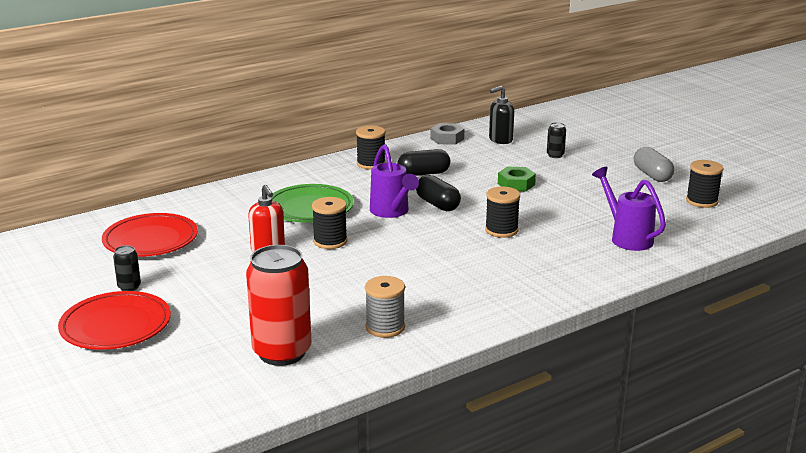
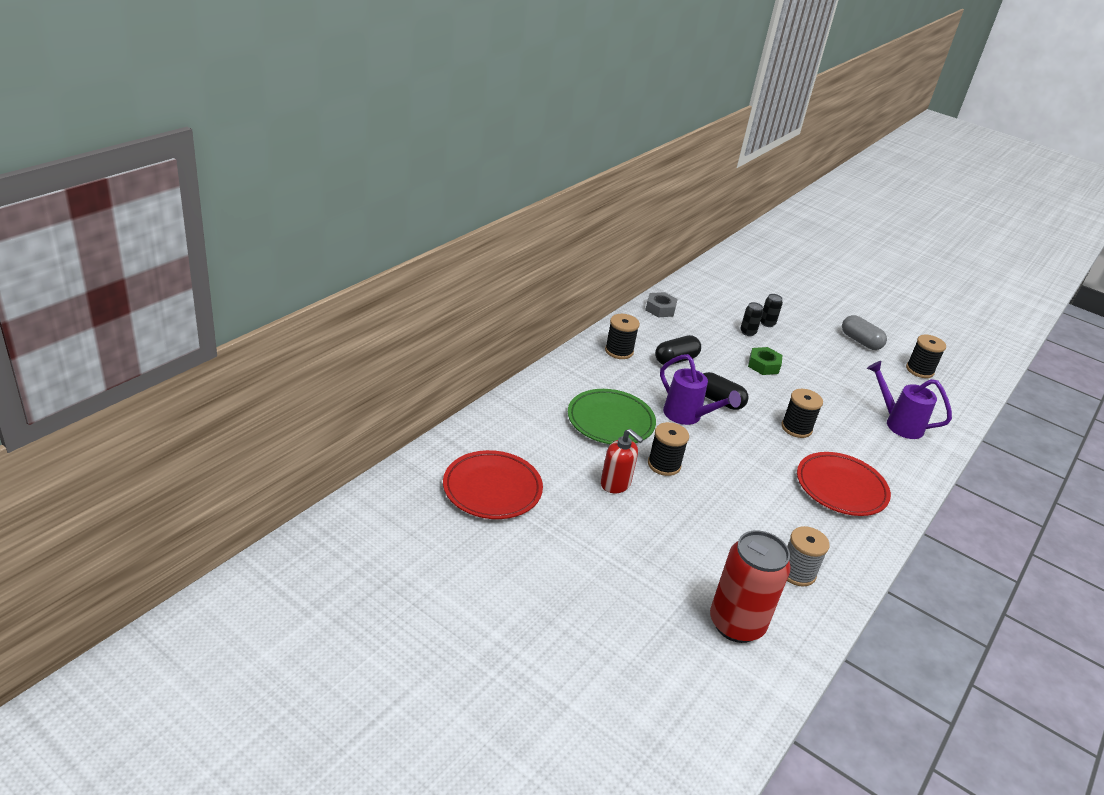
camera: 25 degrees left, 10 degrees up
(116, 326) = (556, 620): red plate -> red plate (841, 488)
(129, 287) = (524, 561): black can -> black can (748, 332)
(500, 140) = (707, 307): black soap dispenser -> none

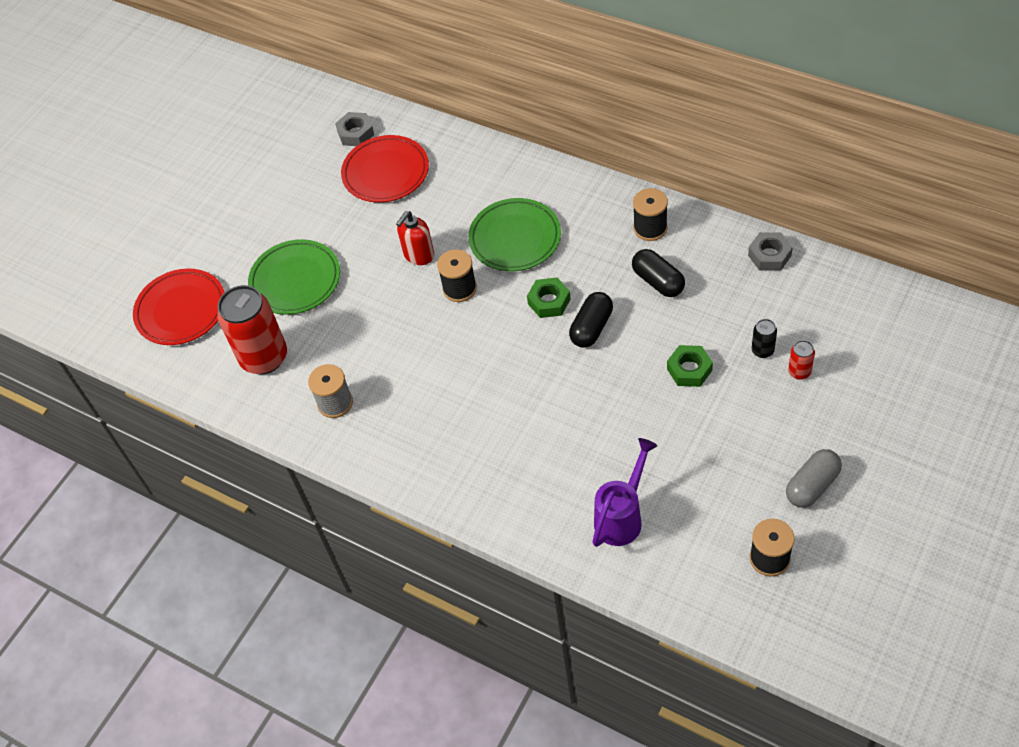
camera: 95 degrees right, 20 degrees up
(420, 503) = (356, 133): none -> grey nut
(629, 583) = (295, 280): none -> green plate
(688, 416) = (549, 301): purple watering can -> green nut
(767, 323) = (799, 372): black can -> red can
(796, 428) = (568, 404): black spool -> none
(841, 488) = (472, 446): red plate -> red plate (181, 310)

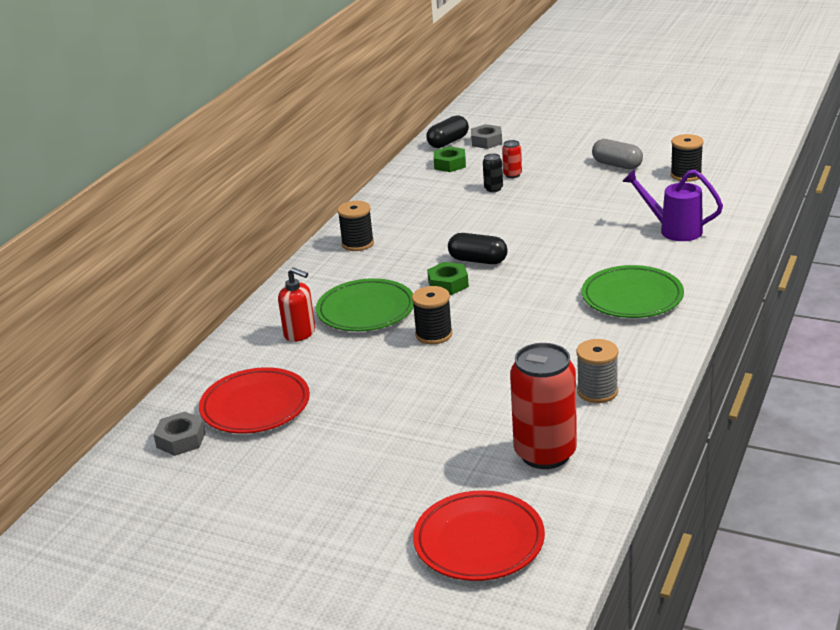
camera: 100 degrees left, 25 degrees down
(295, 280) = (425, 449): green plate -> green plate (632, 297)
(418, 255) = (387, 366): red soap dispenser -> red soap dispenser (300, 333)
(658, 281) = (422, 235): black capsule -> black capsule (448, 142)
(689, 370) = (518, 215): green nut -> green nut (450, 164)
(769, 255) = (392, 192): grey nut -> grey nut (486, 141)

